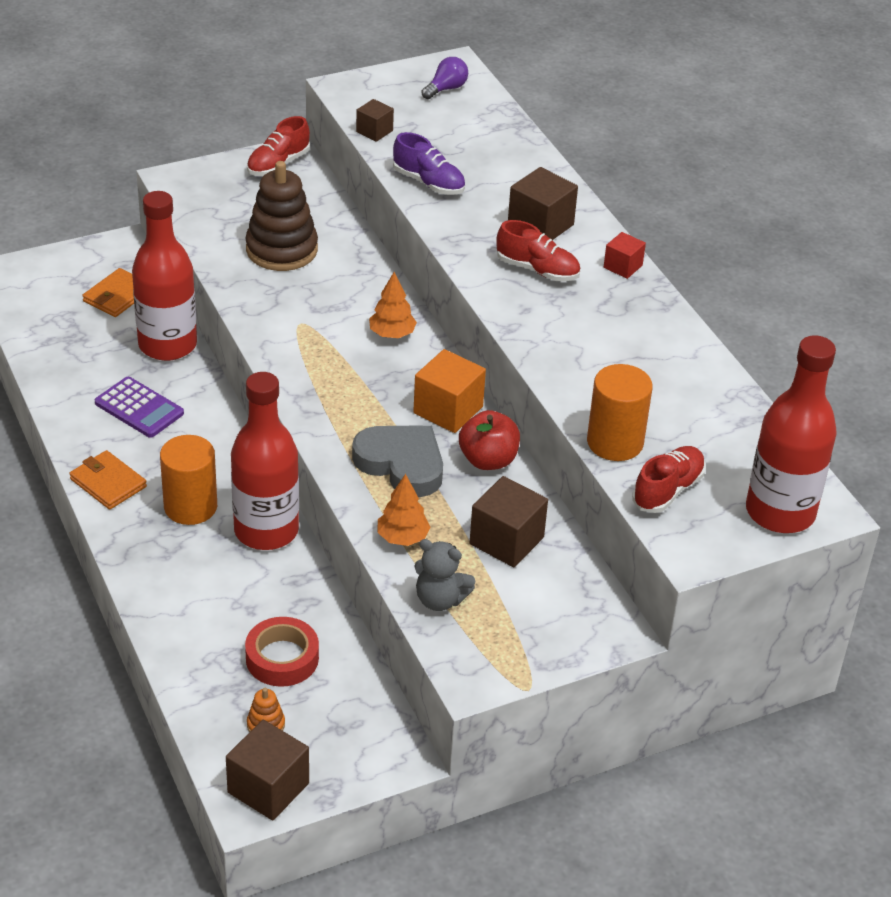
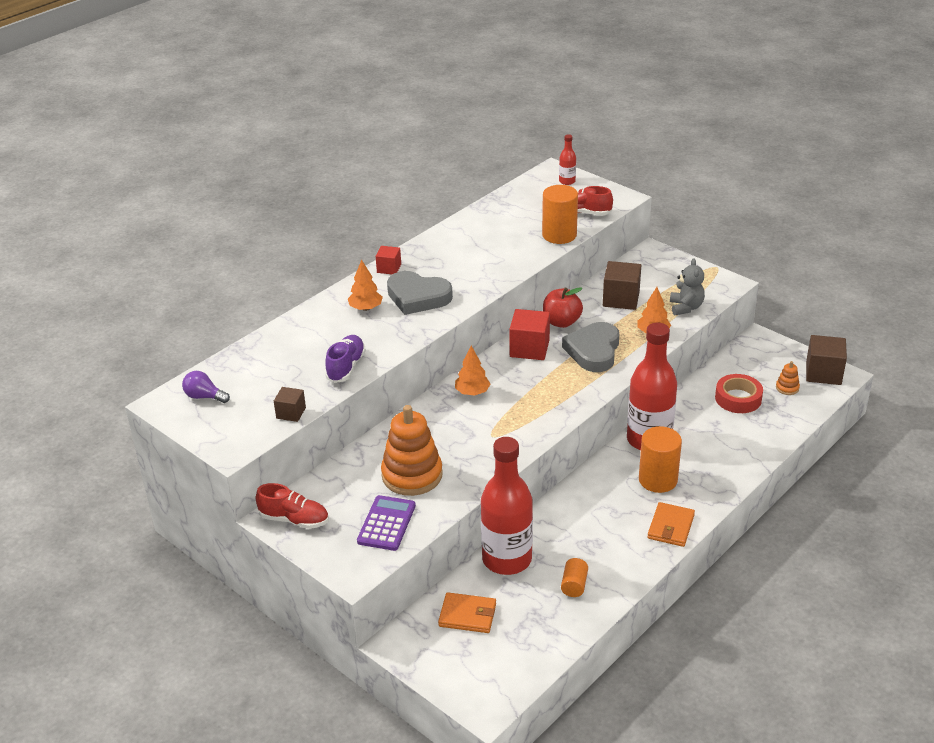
camera: 110 degrees left, 5 degrees down
(91, 377) = (574, 585): none -> orange cylinder
(139, 408) = (587, 544): purple calculator -> purple calculator (386, 523)
(281, 250) = (412, 475): brown stacking toy -> orange stacking toy
(448, 410) = (529, 348): orange cube -> red cube
(537, 270) = (418, 297): red shoe -> grey heart
(540, 225) = (365, 308): brown cube -> orange tree
(780, 512) = (567, 181): red bottle -> red bottle, size x0.42

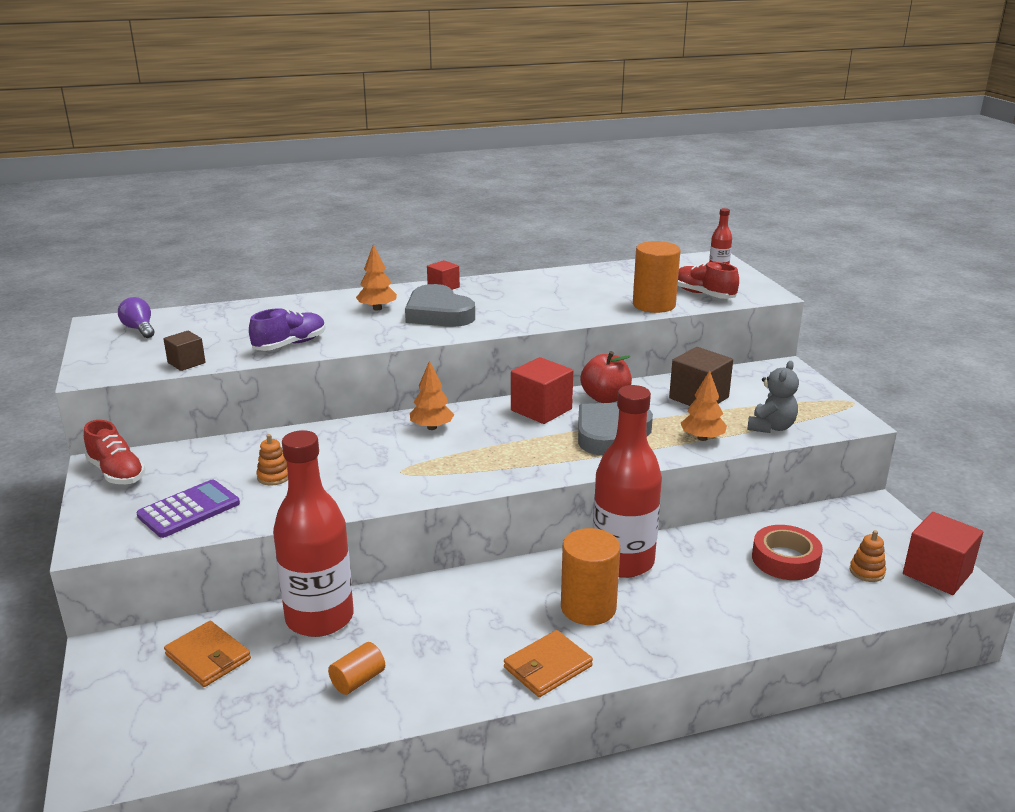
camera: 30 degrees right, 10 degrees down
(412, 475) = (274, 476): orange stacking toy -> orange stacking toy, size x0.43
(823, 373) = (937, 573): brown cube -> red cube

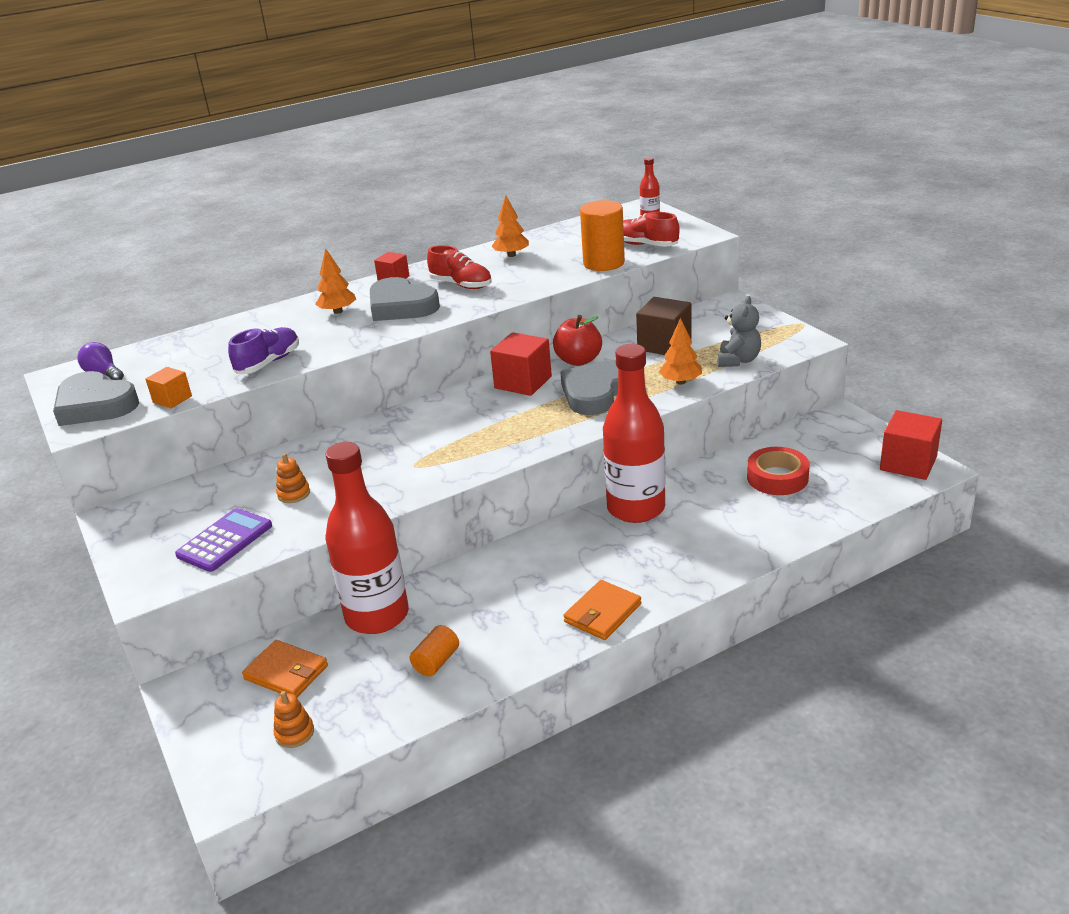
camera: 10 degrees left, 5 degrees up
(116, 356) = (95, 405): none -> grey heart
(117, 472) = (133, 520): red shoe -> red shoe (461, 285)
(186, 363) = (172, 399): brown cube -> orange cube
(432, 427) = (426, 418): orange tree -> orange tree (511, 255)
(588, 607) = (619, 555): orange cylinder -> none
(867, 571) = (849, 474): orange stacking toy -> orange stacking toy (294, 733)

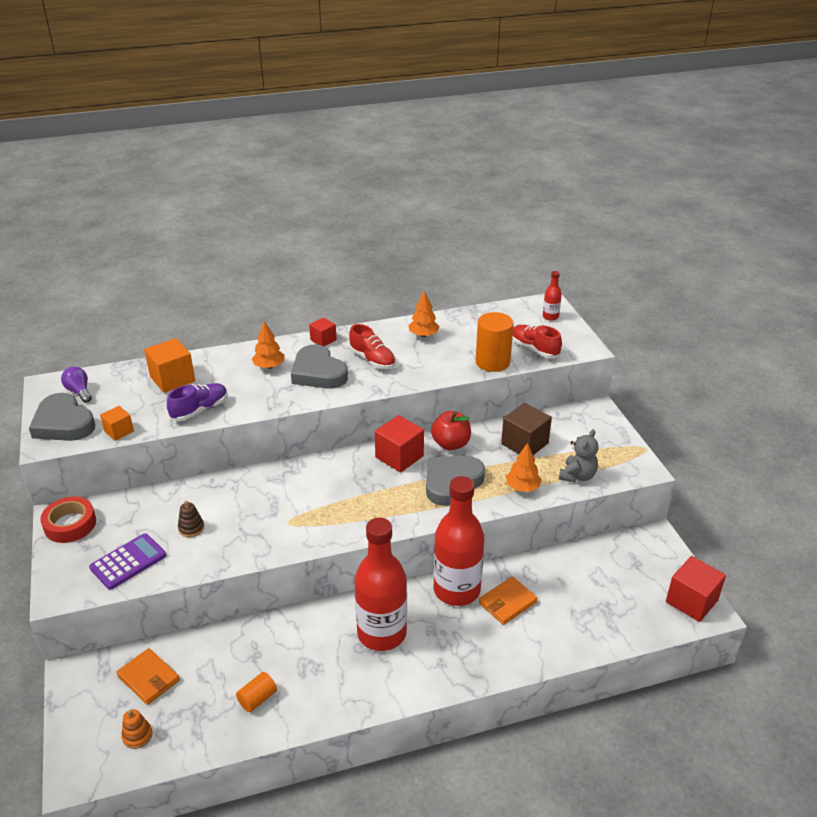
camera: 10 degrees right, 5 degrees up
(221, 342) = (172, 379): none -> orange cube
(293, 494) = (191, 528): orange stacking toy -> brown stacking toy
(377, 616) = (229, 643): red bottle -> red bottle (382, 633)
(602, 613) = (394, 687): orange wallet -> orange wallet (507, 602)
(777, 478) = (579, 588): red tape -> red tape (70, 524)

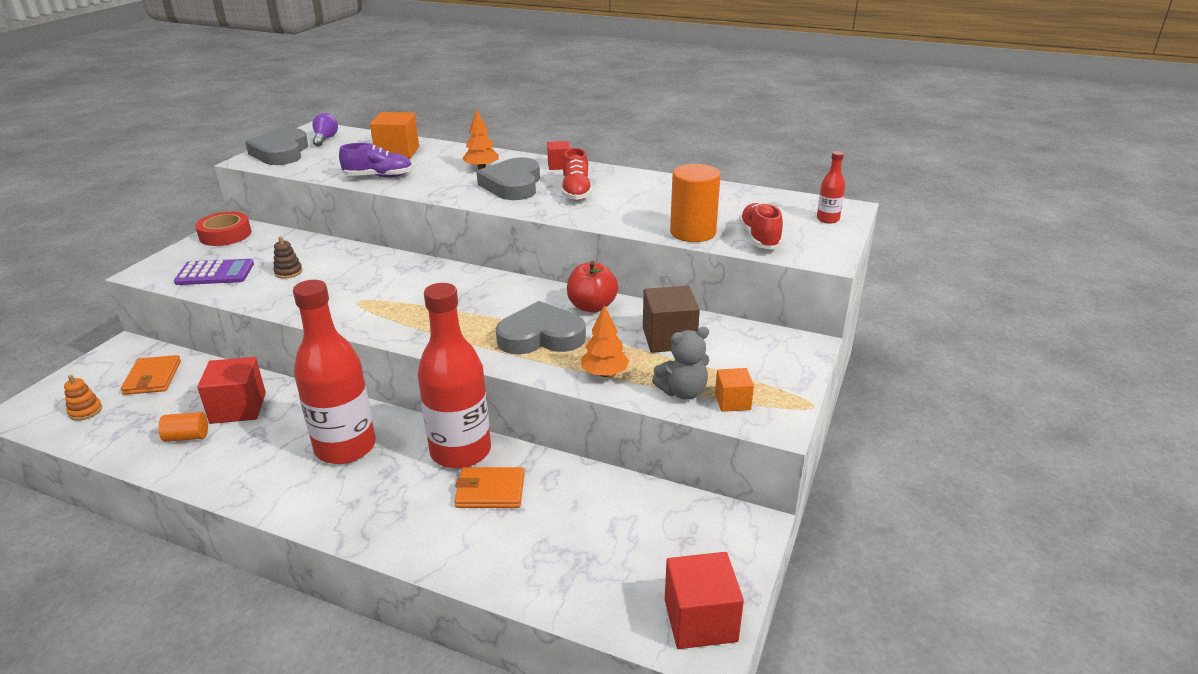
camera: 40 degrees right, 5 degrees down
(119, 431) = (303, 169): orange cube -> orange cube (732, 402)
(399, 456) = (527, 296): red cube -> red cube (238, 408)
(423, 335) = (658, 190): orange tree -> none

